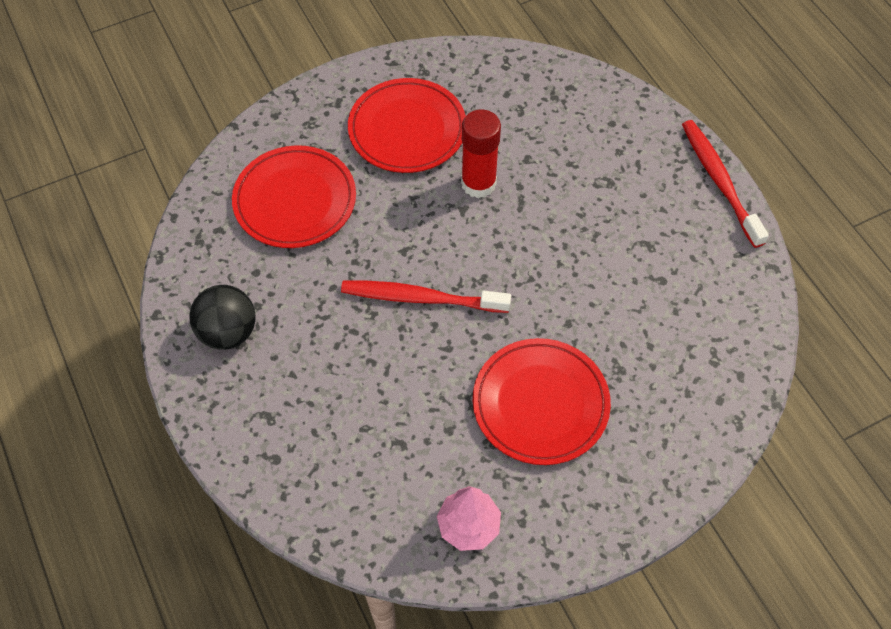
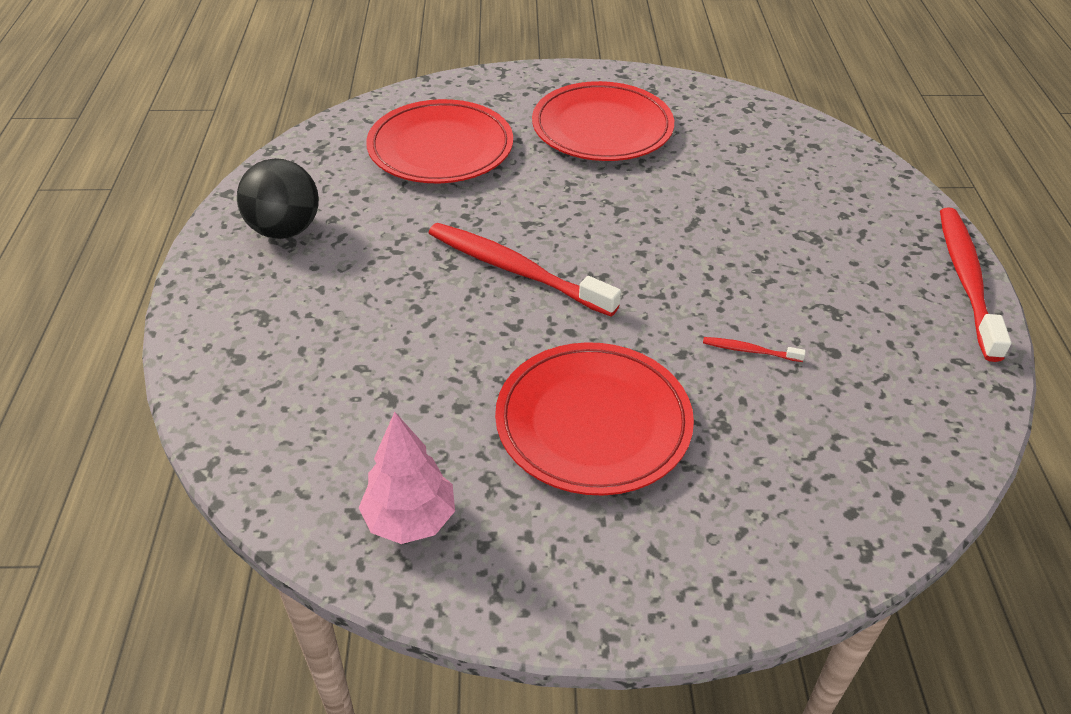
camera: 25 degrees right, 15 degrees down
(478, 183) = (653, 193): red glue stick -> none
(609, 302) = (749, 350): none -> red toothbrush

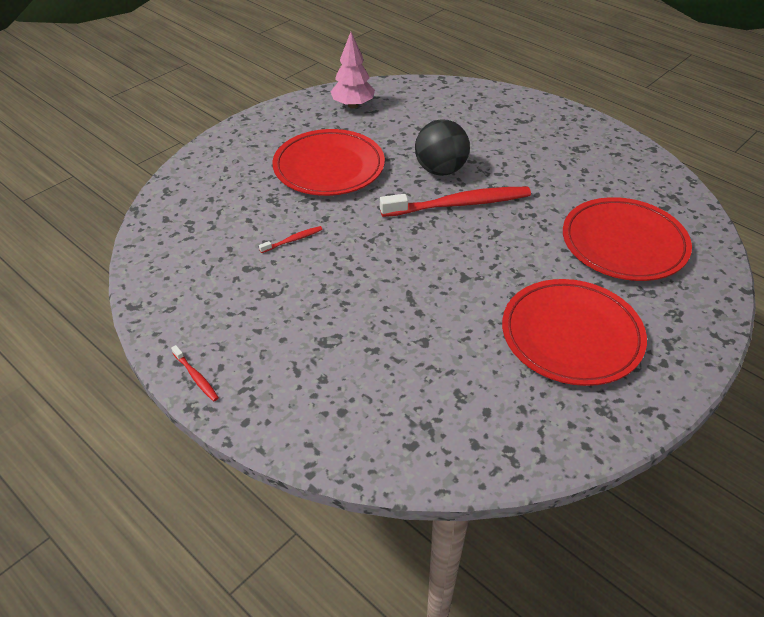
camera: 135 degrees right, 0 degrees up
(285, 230) = (591, 152): black ball -> black ball (440, 170)
(966, 280) = (196, 377): red toothbrush -> red toothbrush, size x0.42

